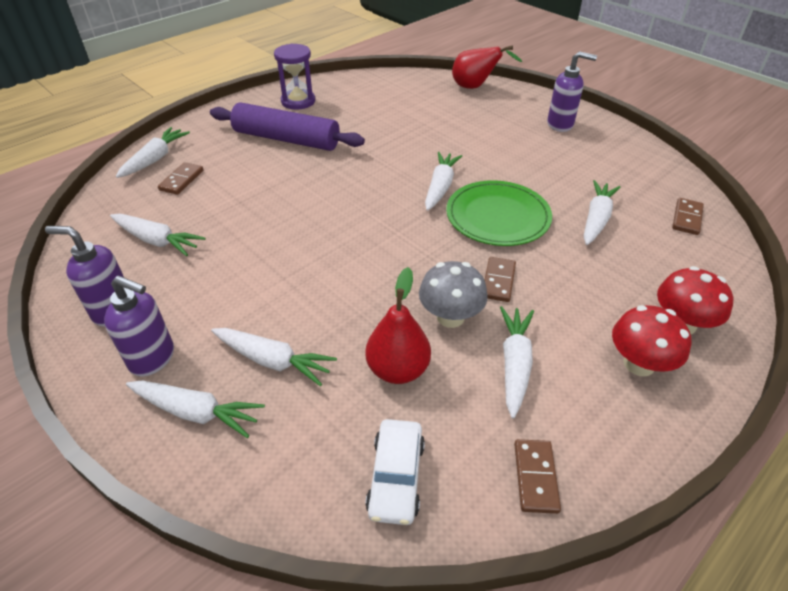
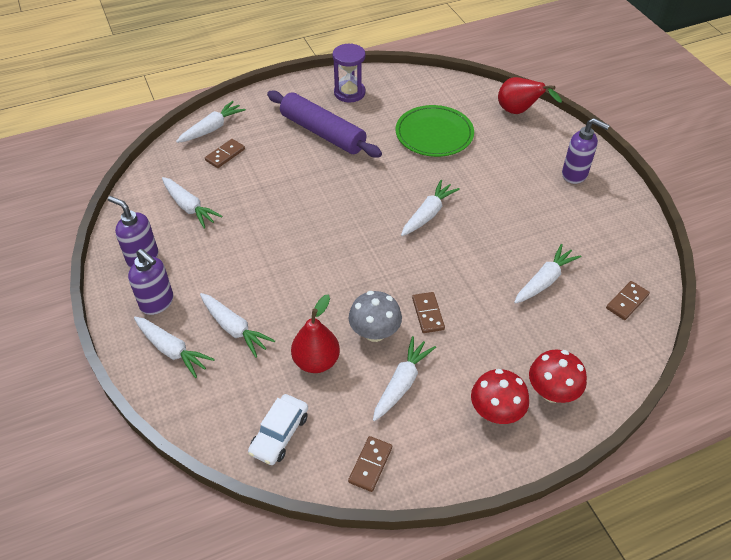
camera: 20 degrees right, 5 degrees up
(497, 216) = (460, 255): green plate -> green plate (434, 134)
(498, 281) = (428, 314): brown domino -> brown domino turned 45 degrees counterclockwise

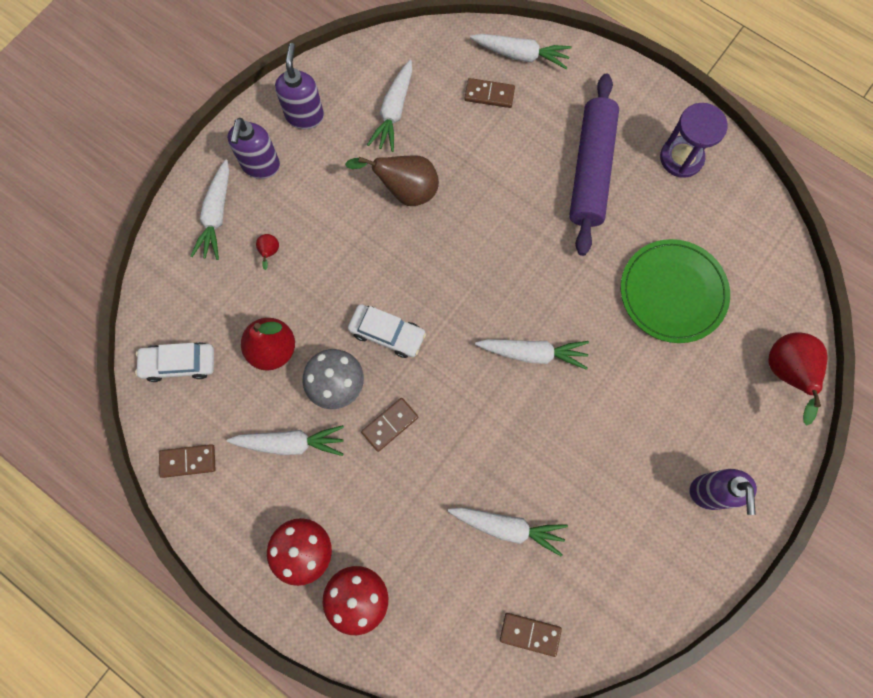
camera: 60 degrees right, 25 degrees up
(234, 328) = (269, 253): white carrot -> red pear
(255, 227) = (405, 191): none -> brown pear
(356, 285) = (387, 333): none -> white car

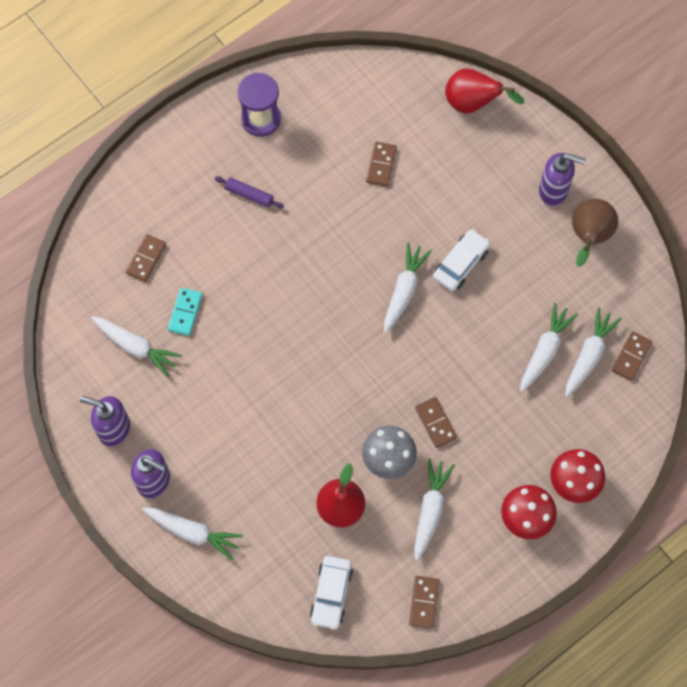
camera: 75 degrees left, 5 degrees down
(269, 253) = (246, 491): red pear -> none
(387, 333) = (353, 405): white car -> white car (461, 264)
(405, 191) = (220, 357): brown pear -> brown pear (589, 237)
(443, 145) = (185, 312): none -> turquoise domino
(520, 55) = (114, 220): white carrot -> white carrot (588, 355)
(591, 170) = (249, 195): purple rolling pin -> purple rolling pin, size x0.42
(673, 292) = (381, 165): green plate -> brown domino

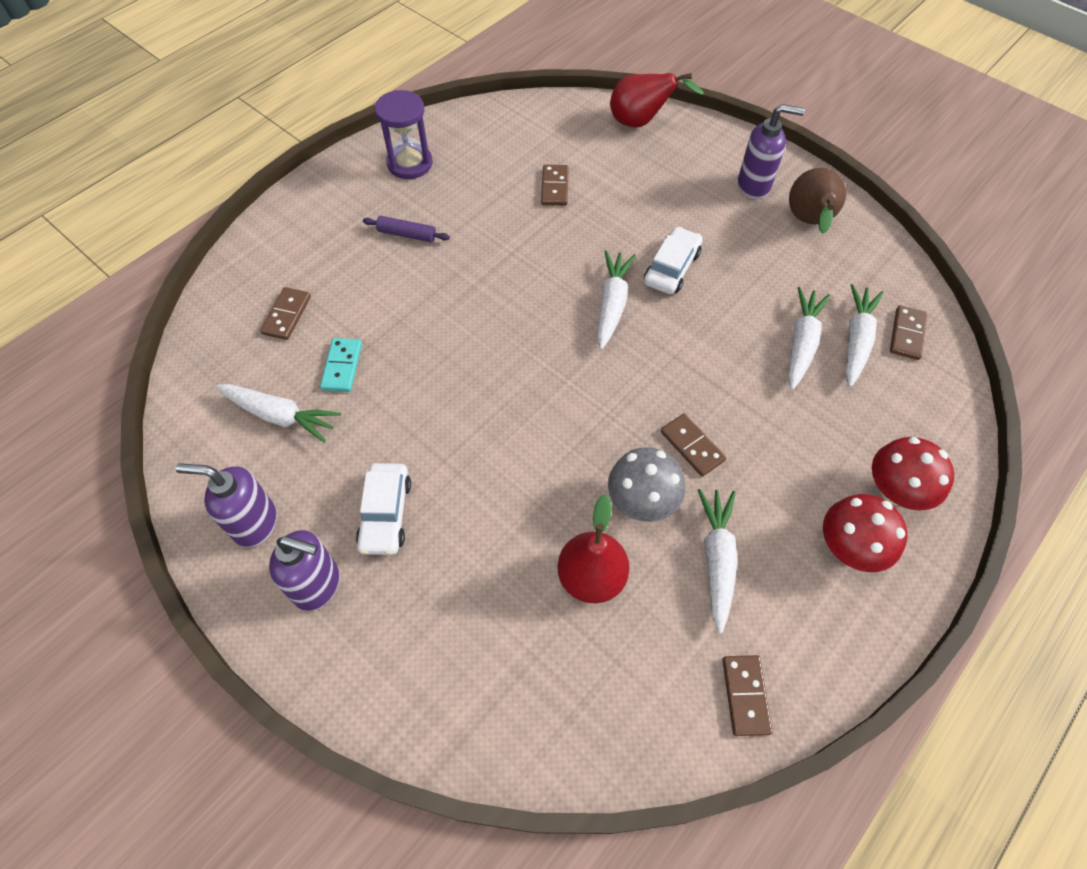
camera: 10 degrees left, 10 degrees down
(193, 532) = (382, 650): white carrot -> none
(331, 594) = (605, 708): white car -> white car (385, 514)

